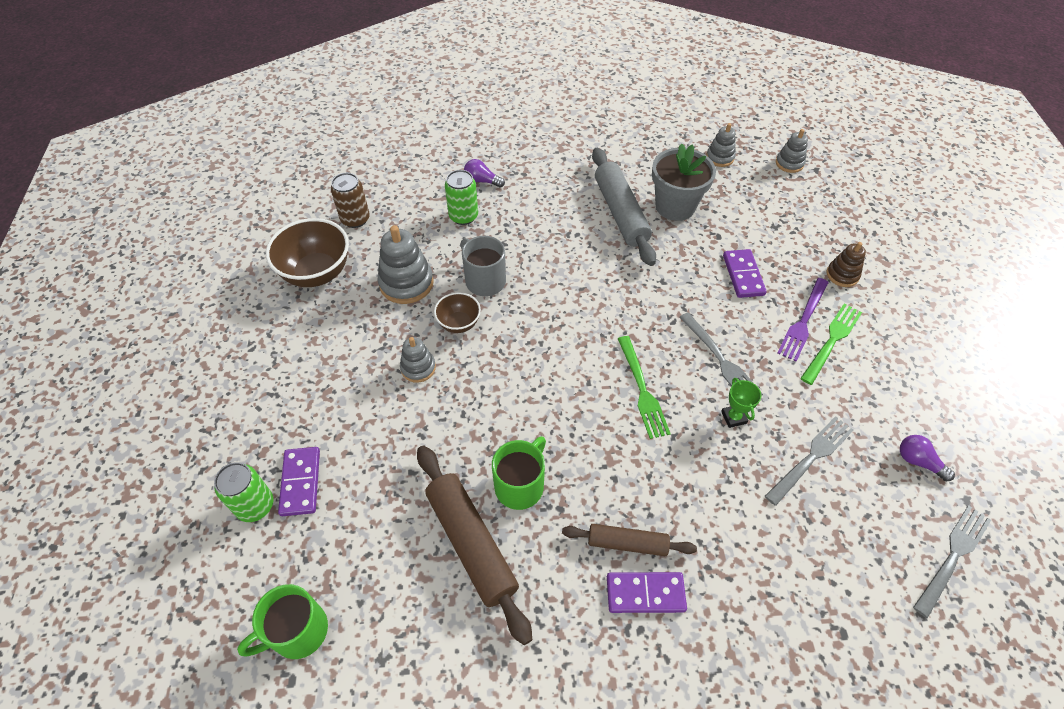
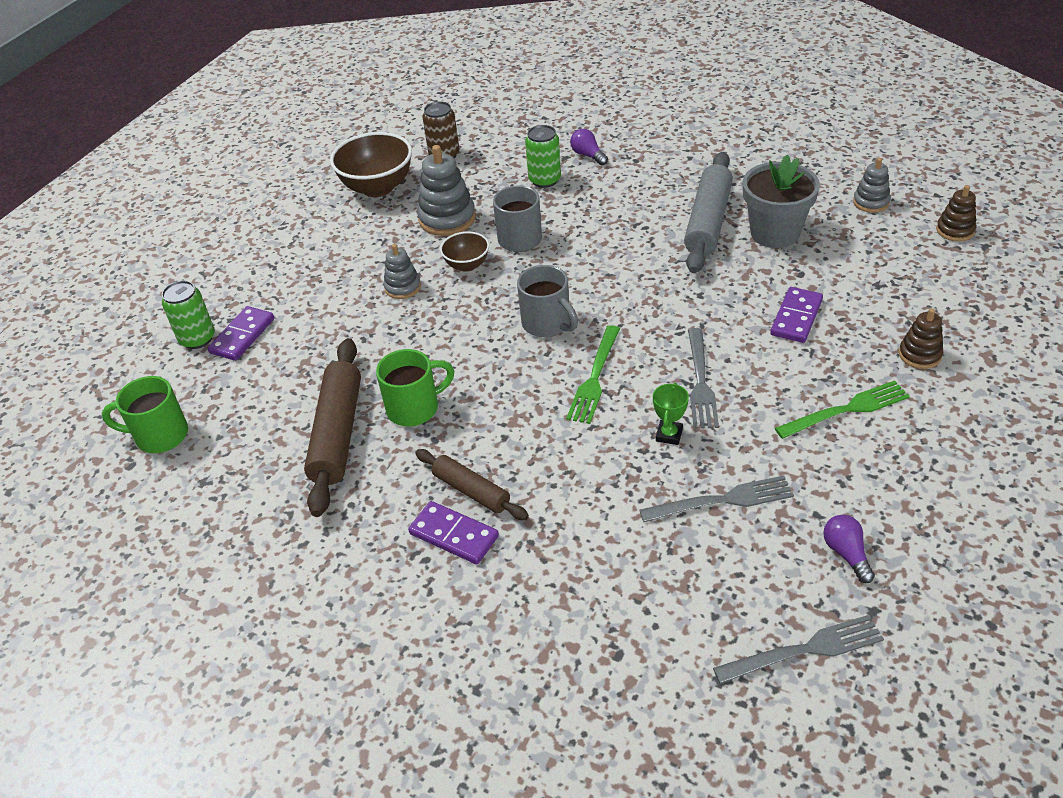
camera: 35 degrees right, 10 degrees down
(568, 355) = (547, 324): none -> grey mug
(789, 163) = (955, 230): grey stacking toy -> brown stacking toy
(803, 322) = (828, 381): purple fork -> none

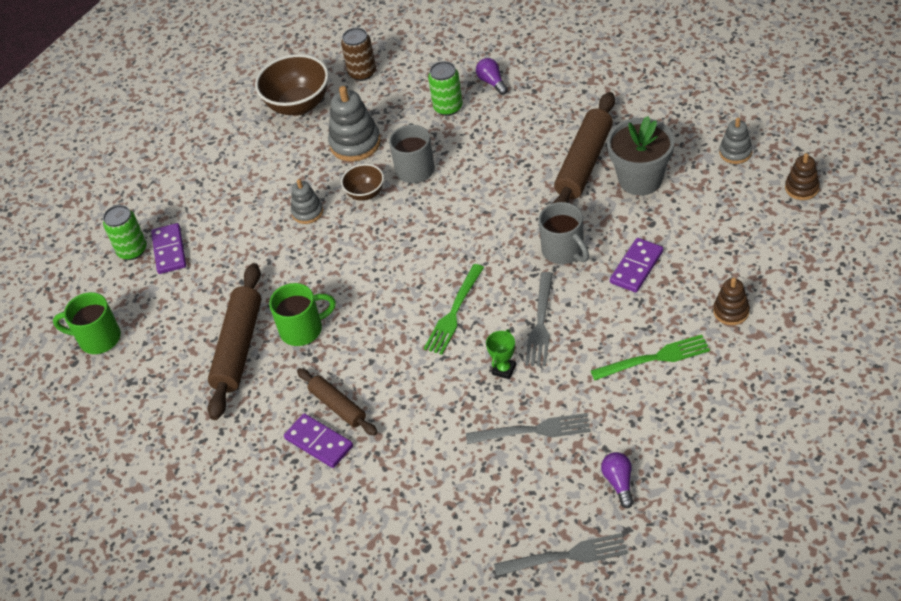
camera: 10 degrees right, 5 degrees up
(242, 336) = (169, 250): purple domino -> purple domino turned 45 degrees counterclockwise
(547, 324) = (424, 258): grey mug -> grey mug (564, 251)
(708, 222) = (584, 163): grey rolling pin -> brown rolling pin

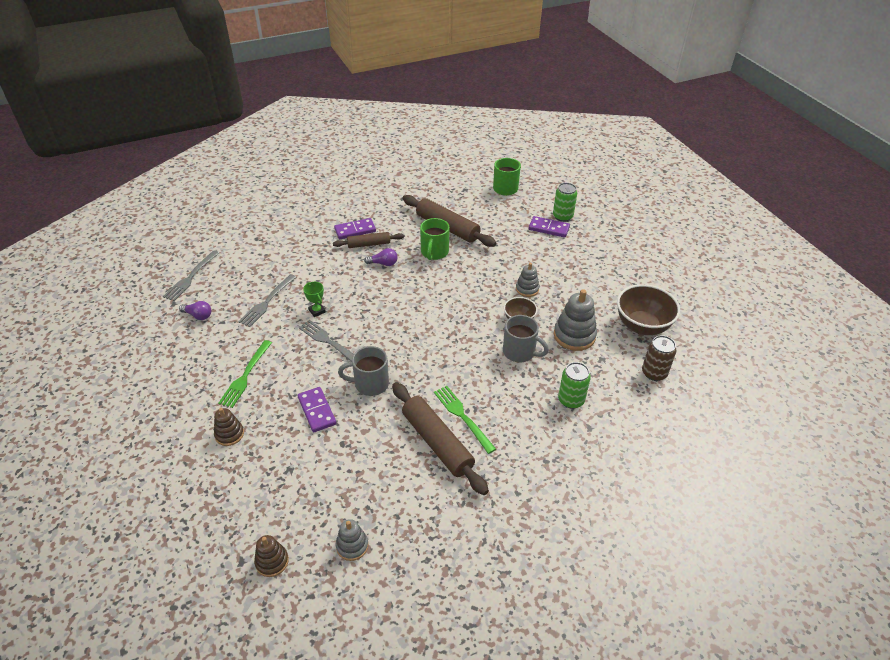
camera: 115 degrees right, 5 degrees down
(454, 313) = (379, 311): green fork -> green fork (462, 416)
(492, 82) = (579, 440): purple light bulb -> purple light bulb (383, 263)
(640, 179) = (388, 464): grey flower pot -> none

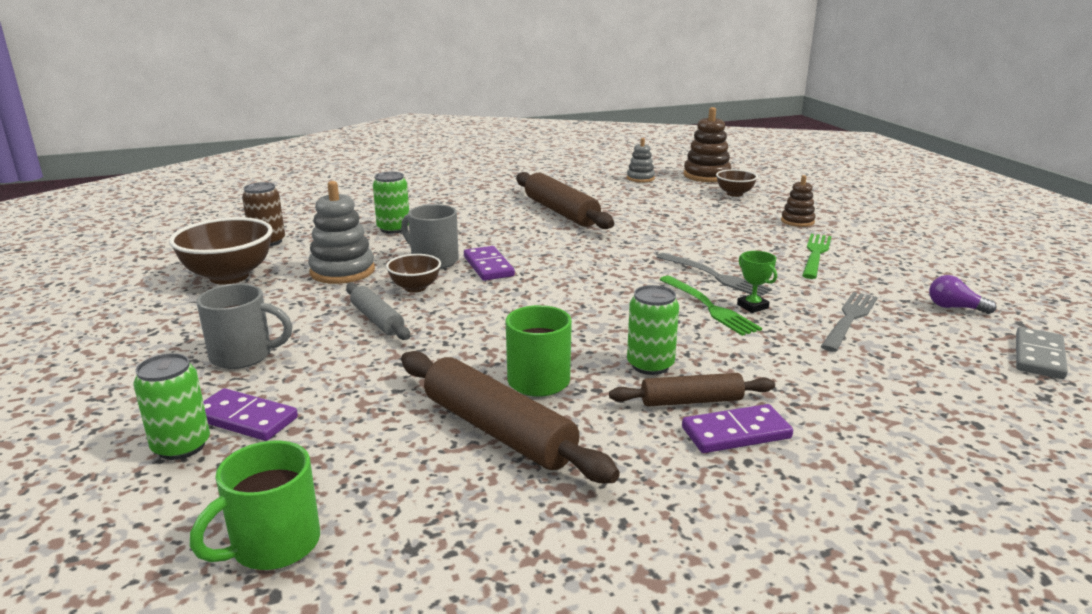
camera: 175 degrees left, 20 degrees down
(190, 277) = (1039, 356): grey fork -> grey domino
(260, 500) = (734, 194): none -> brown bowl
(272, 561) = (706, 175): brown stacking toy -> brown stacking toy, size x1.68
(317, 411) = (704, 230): purple domino -> purple domino (488, 266)
(370, 384) = (644, 244): grey mug -> grey mug (244, 356)
(383, 263) = (650, 365): purple light bulb -> green can
(462, 416) = (529, 223): green fork -> green fork (710, 307)
(527, 289) = (377, 320): grey stacking toy -> grey rolling pin

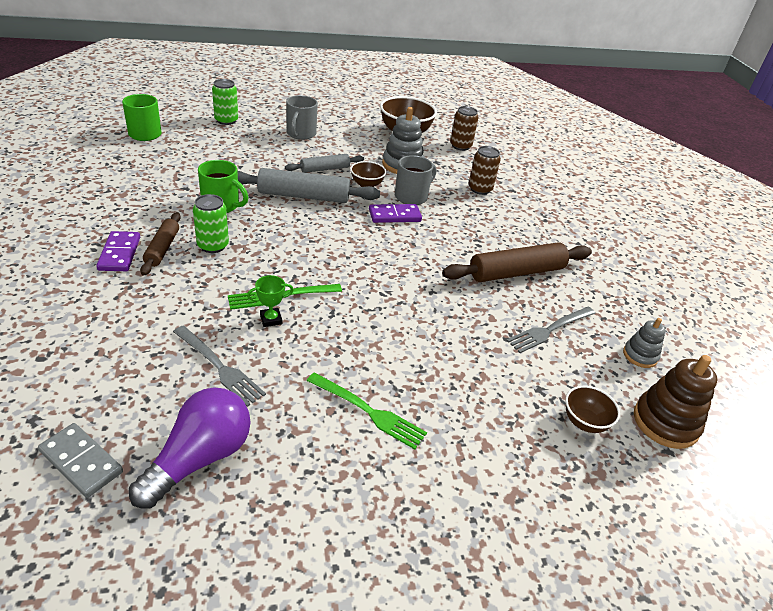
camera: 95 degrees right, 15 degrees up
(245, 418) = (239, 132): purple domino -> none
(393, 229) = (480, 189): green can -> brown can
(472, 324) = (303, 196): none -> grey rolling pin
(498, 431) = (181, 186): brown rolling pin -> none
(716, 276) = (337, 319): grey fork -> grey fork (549, 330)
(797, 221) = (475, 442): brown stacking toy -> none
(954, 307) = (199, 458): purple light bulb -> purple light bulb, size x2.02

